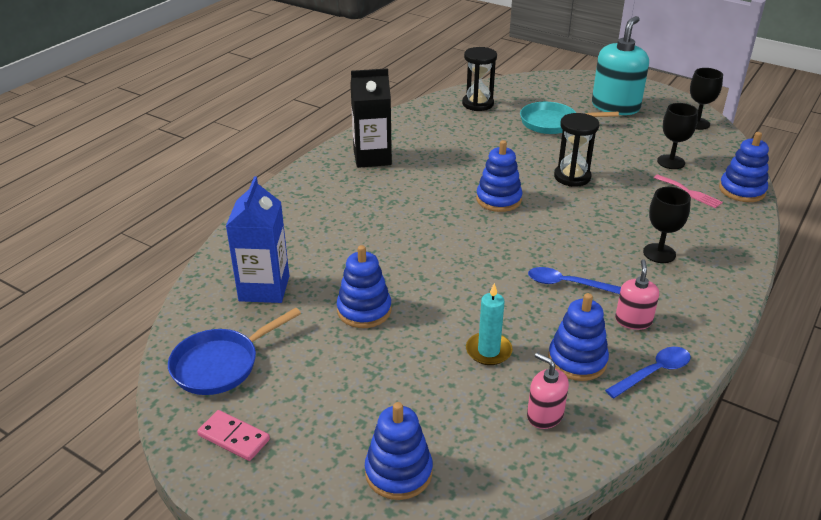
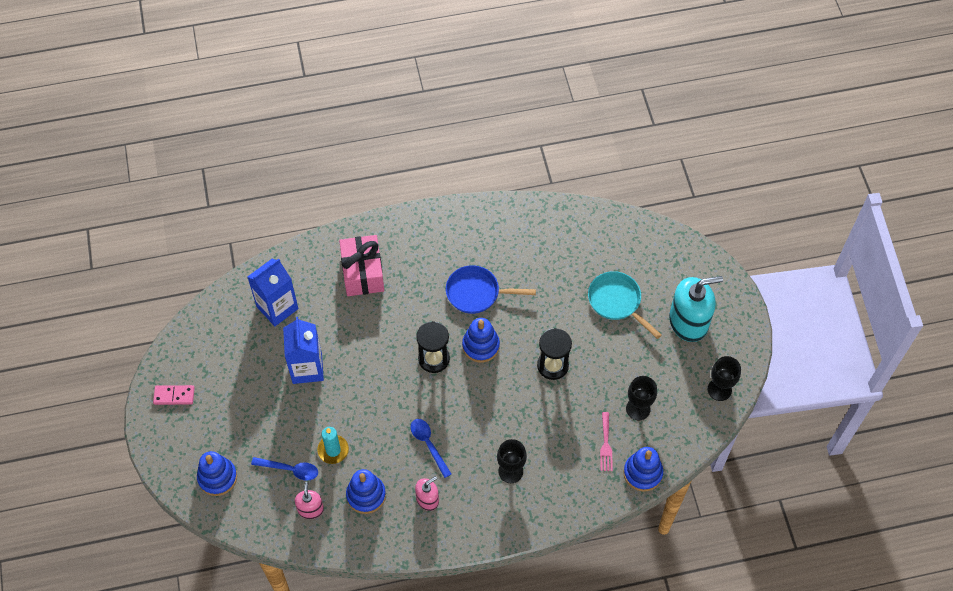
camera: 45 degrees right, 25 degrees up
(220, 364) = (208, 345): blue pan -> blue pan (476, 293)
(234, 437) = (174, 396): pink domino -> pink domino turned 75 degrees counterclockwise
(320, 218) = (363, 273): none -> pink gift
(364, 310) = (307, 368): blue stacking toy -> blue carton
(372, 157) = (454, 239): black carton -> none
(478, 104) = (594, 236): black hourglass -> black hourglass (434, 359)
(654, 372) = (391, 536): blue spoon -> blue spoon (290, 469)

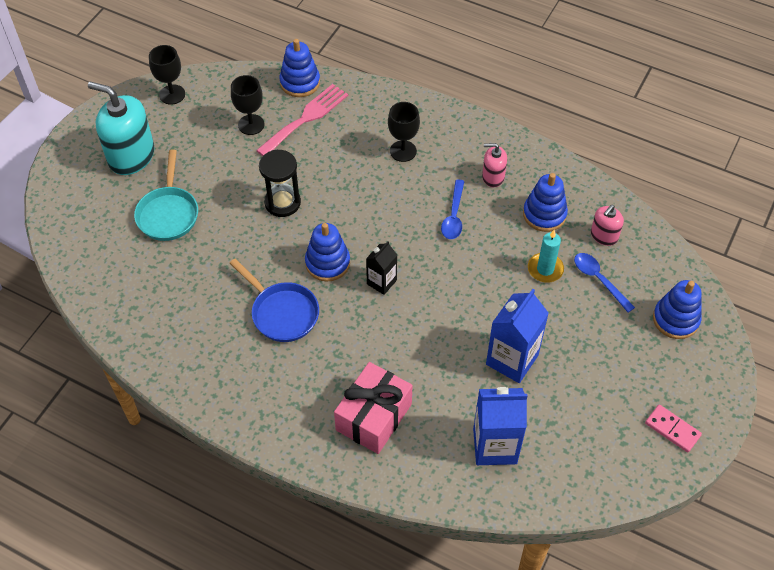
camera: 140 degrees left, 5 degrees down
(434, 359) = (381, 282): black hourglass -> black carton
(606, 444) = (306, 118): pink fork -> pink fork, size x1.73

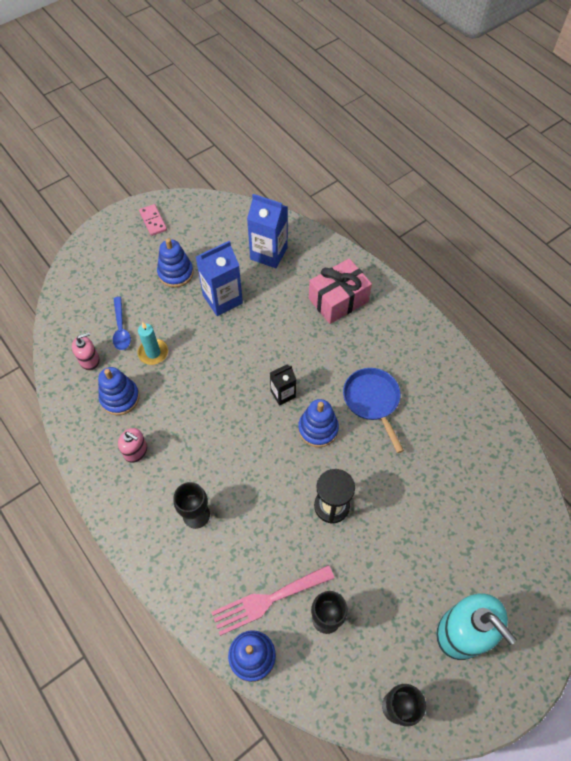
camera: 155 degrees left, 5 degrees up
(168, 213) = (441, 540): turquoise pan -> none
(453, 216) = (192, 427): blue spoon -> none
(675, 319) = (93, 281): blue stacking toy -> blue stacking toy (175, 273)

